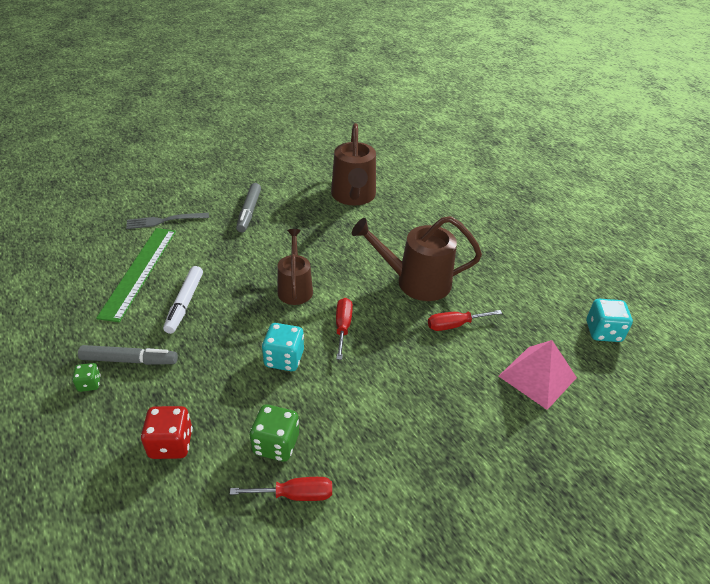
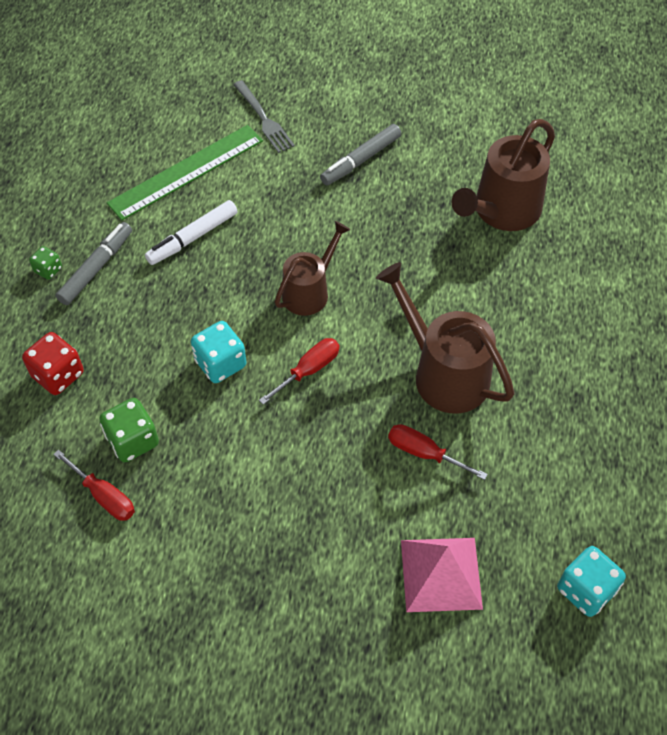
camera: 45 degrees right, 15 degrees up
(129, 360) = (96, 268): grey marker -> grey marker turned 105 degrees counterclockwise
(164, 221) = (264, 119): grey fork -> grey fork turned 150 degrees counterclockwise

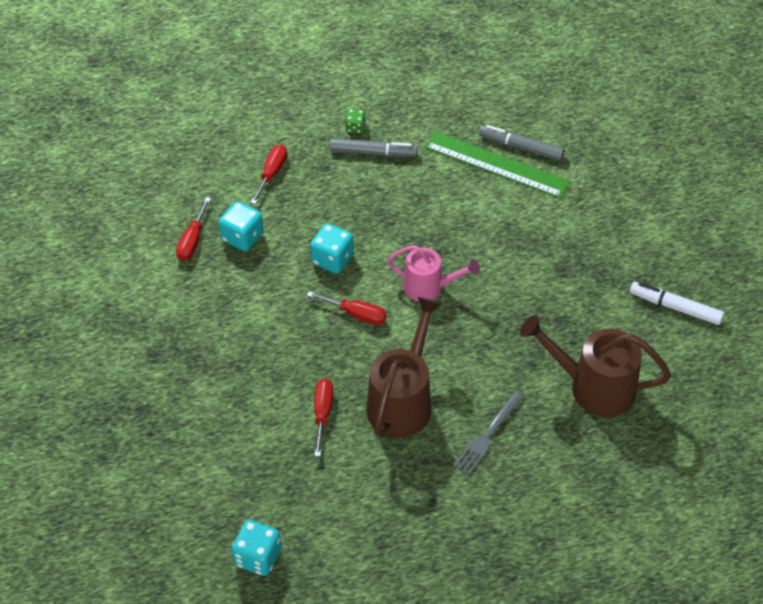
camera: 65 degrees right, 5 degrees down
(58, 375) = (272, 173): red dice -> red screwdriver
(133, 440) = (242, 237): green dice -> turquoise dice
(193, 238) = (435, 195): white marker -> white marker (675, 307)
(264, 119) = (584, 189): grey fork -> grey fork (487, 436)
(309, 291) = (429, 287): brown watering can -> pink watering can
(361, 160) = (584, 269): grey marker -> grey marker (521, 147)
(441, 574) = (227, 458): pink pyramid -> none

